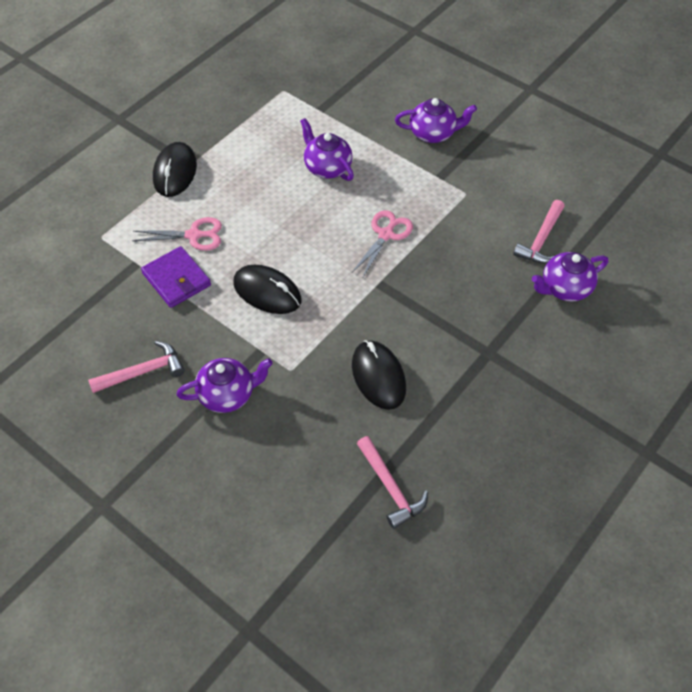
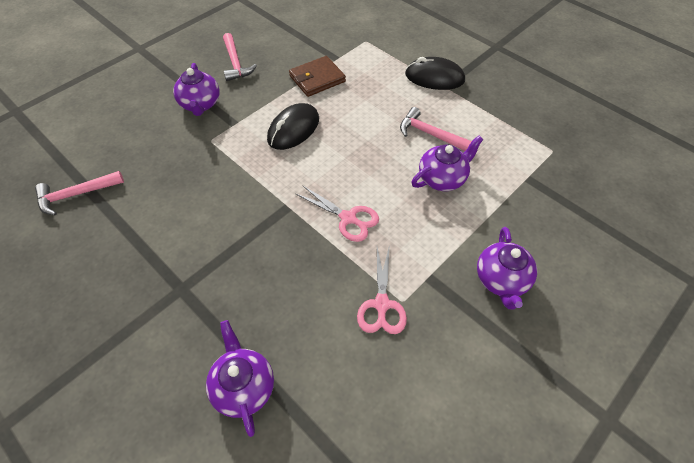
camera: 95 degrees right, 0 degrees up
(177, 279) = (317, 79): purple wallet -> brown wallet
(194, 235) = (362, 88): pink scissors -> pink scissors (381, 304)
(378, 377) = (184, 196): black mouse -> none
(541, 240) = (322, 374): pink hammer -> pink hammer (429, 134)

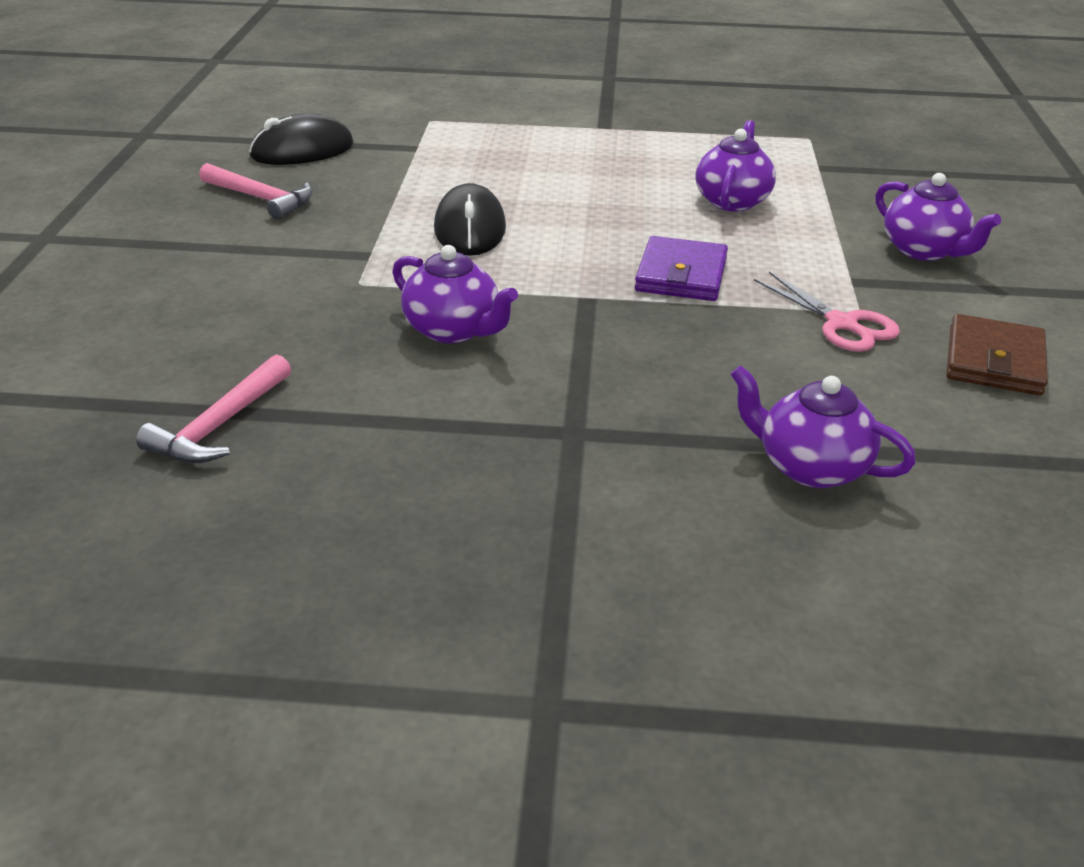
camera: 40 degrees left, 20 degrees down
(200, 104) = (275, 256): purple teapot -> purple teapot (453, 330)
(317, 79) = (421, 174): brown wallet -> brown wallet (994, 361)
(348, 218) = (681, 275): pink scissors -> purple wallet
(429, 134) = (655, 171): pink hammer -> none
(434, 78) = (579, 124): black mouse -> black mouse (302, 151)

